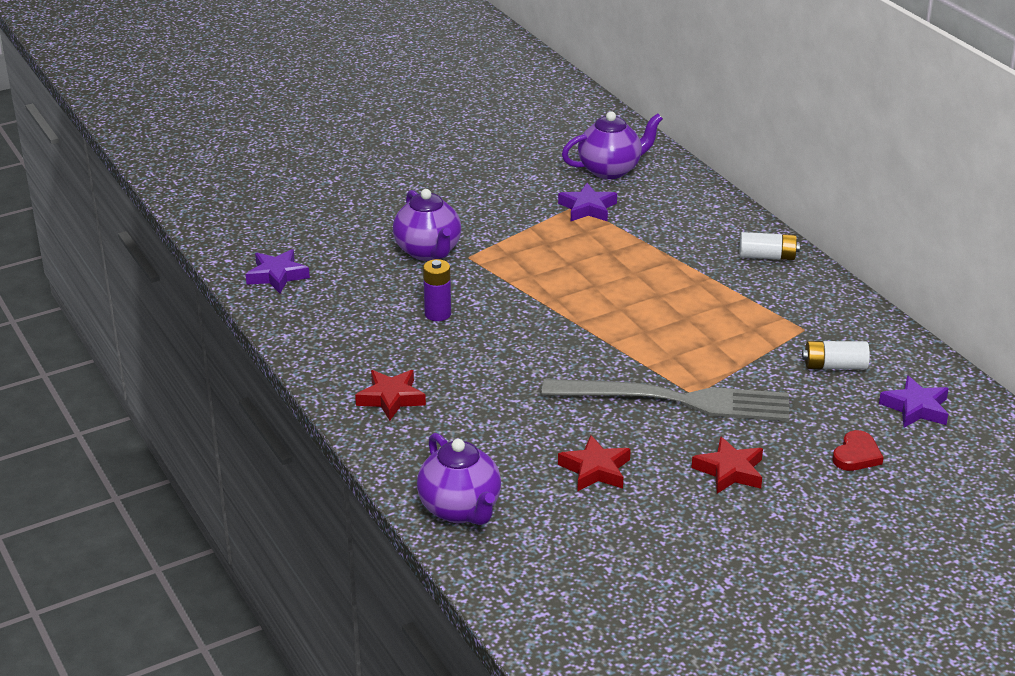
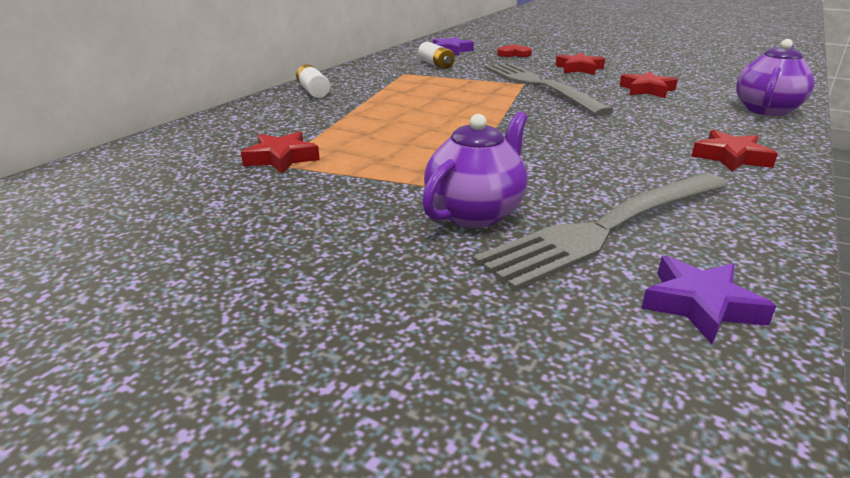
camera: 120 degrees left, 5 degrees down
(363, 286) = (607, 228): none -> grey fork
(437, 314) = (582, 174): purple battery -> none
(587, 208) = (281, 158): purple star -> red star
(610, 170) = (175, 166): purple teapot -> none

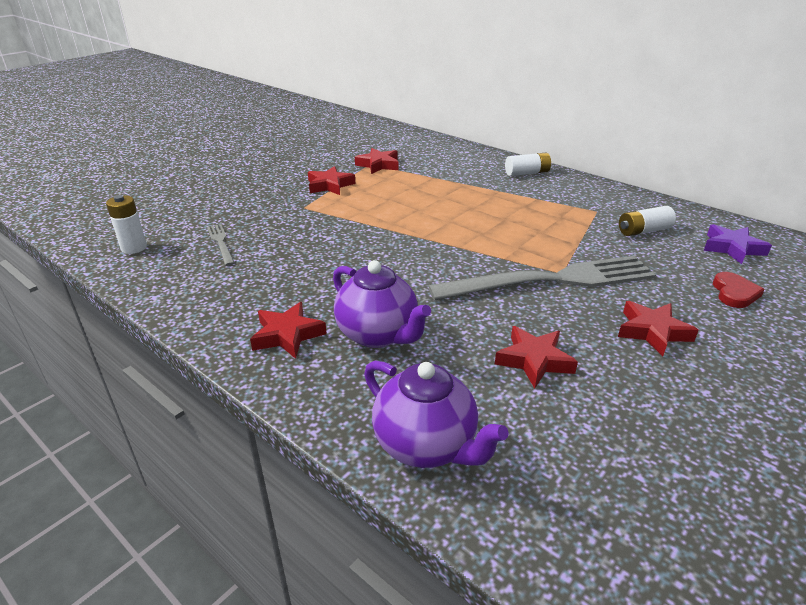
camera: 100 degrees right, 5 degrees up
(369, 182) = (330, 185): none -> red star
(475, 213) = (268, 209): purple teapot -> purple teapot (378, 334)
(607, 228) = (221, 243): grey fork -> grey fork, size x0.42
(700, 305) = (134, 248): purple star -> white battery

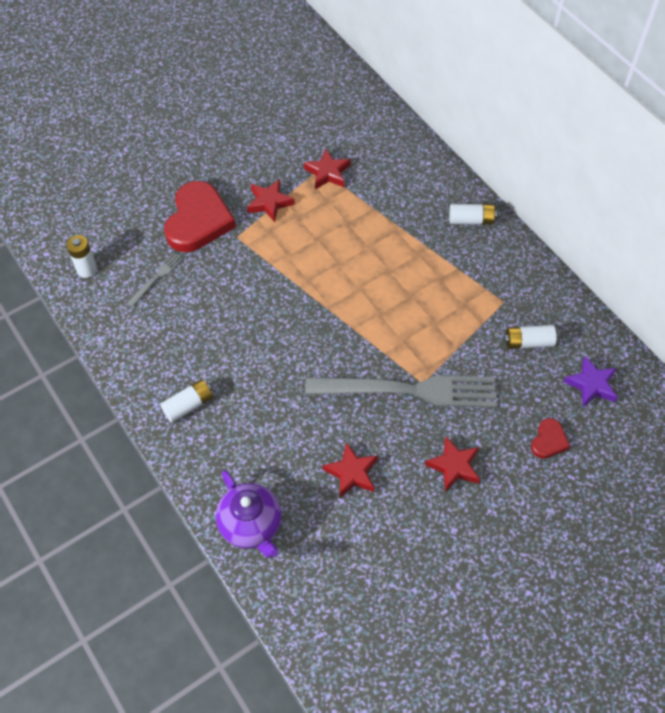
camera: 15 degrees right, 25 degrees up
(221, 243) = (157, 277): grey fork -> grey fork turned 45 degrees clockwise
(259, 203) = (198, 221): none -> red heart
(287, 335) = (188, 405): red star -> white battery
(378, 334) = (252, 420): purple teapot -> none

